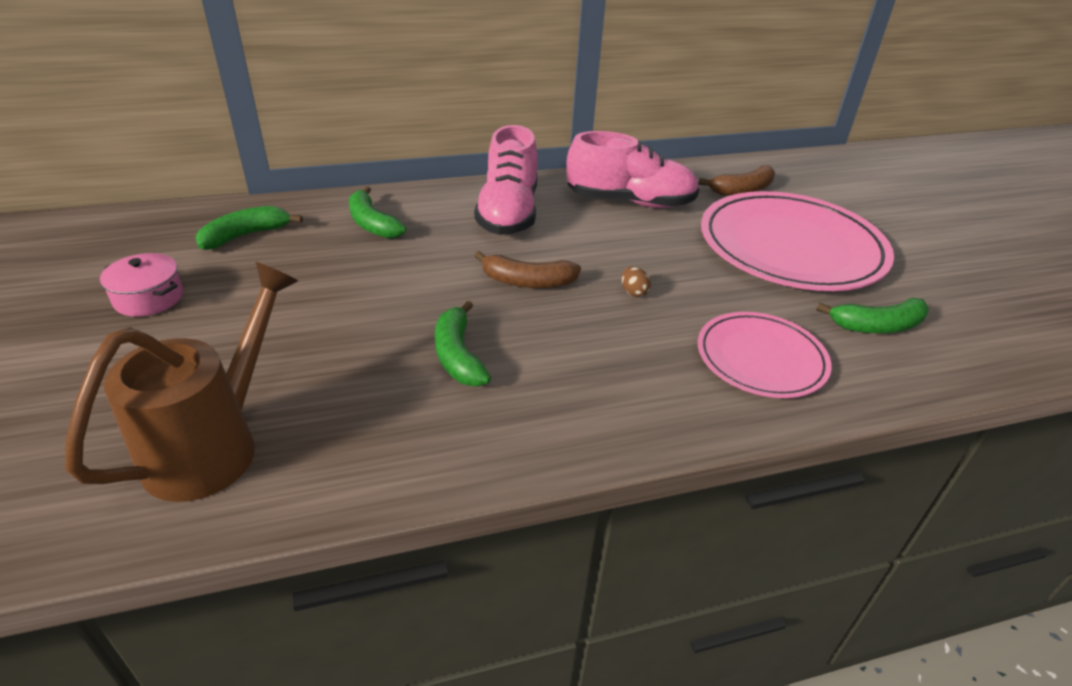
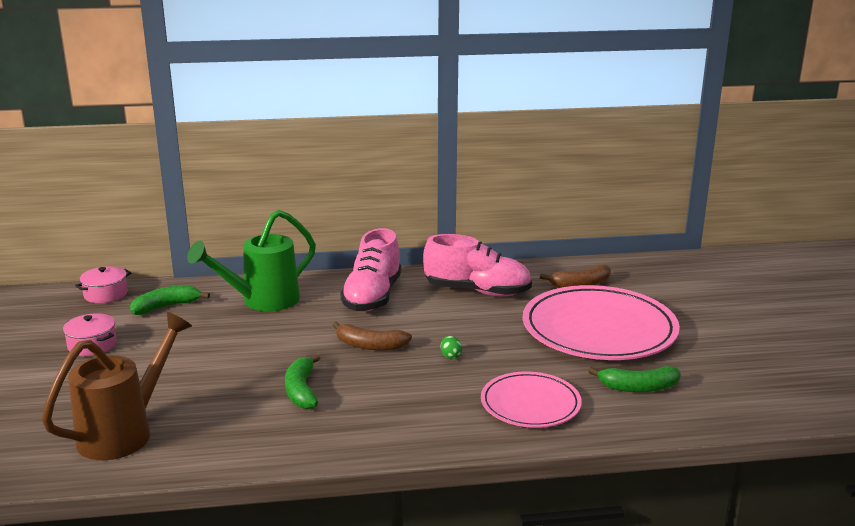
camera: 10 degrees right, 15 degrees down
(160, 220) = (106, 294): none -> pink pot
(372, 224) = (262, 301): green banana -> green watering can
(633, 292) = (450, 356): brown egg -> green egg

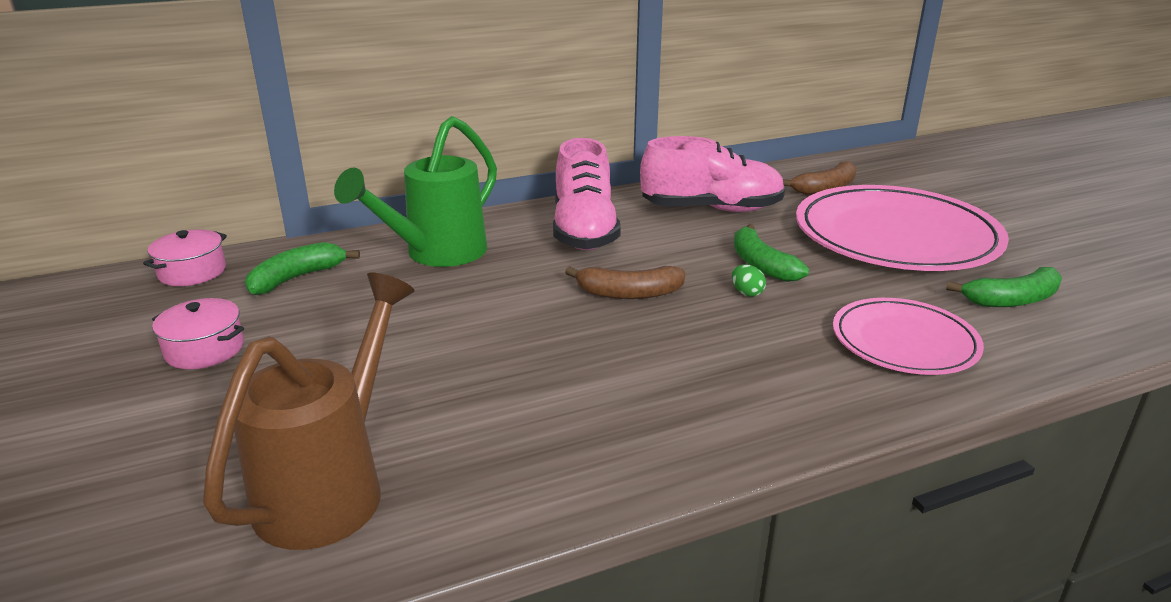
camera: 15 degrees left, 5 degrees up
(301, 390) = (578, 371): green banana -> green banana (761, 264)

